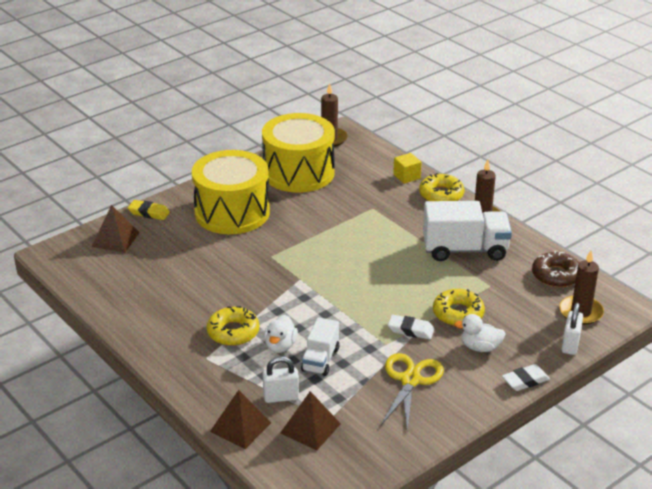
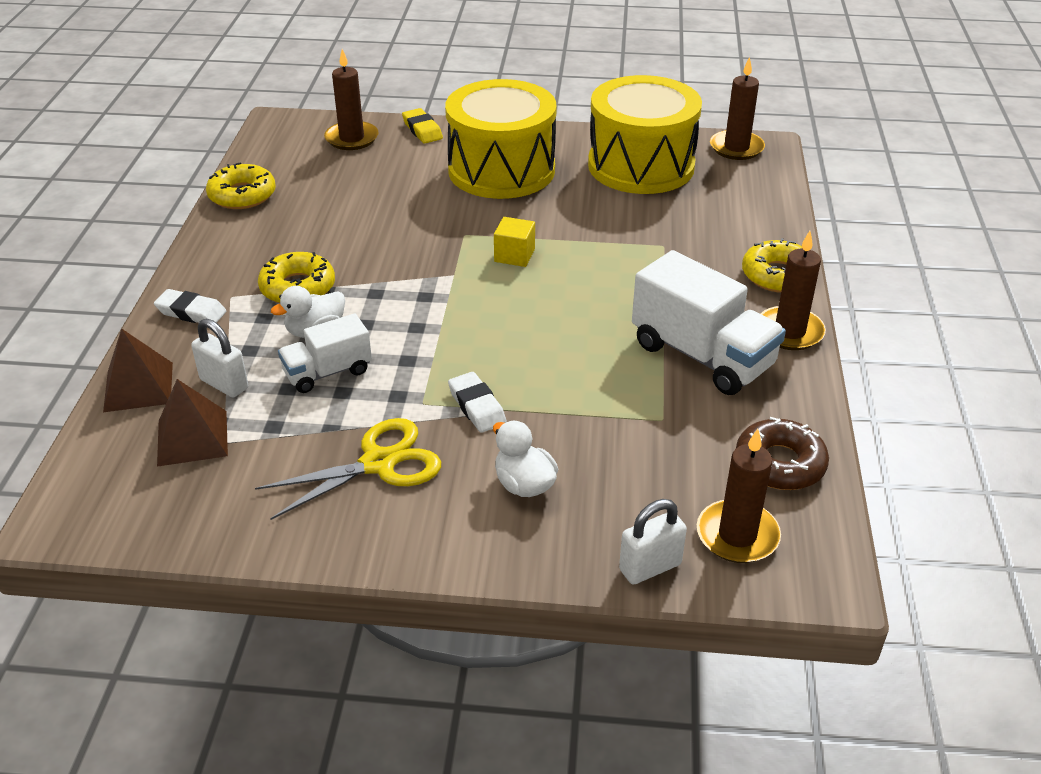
camera: 45 degrees right, 5 degrees up
(115, 239) = (352, 138): brown pyramid -> brown candle
(406, 176) = (766, 232): yellow cube -> yellow cube (514, 255)
(458, 313) = (565, 425): yellow donut -> yellow donut (242, 195)
(525, 381) = (510, 568): white eraser -> white eraser (191, 312)

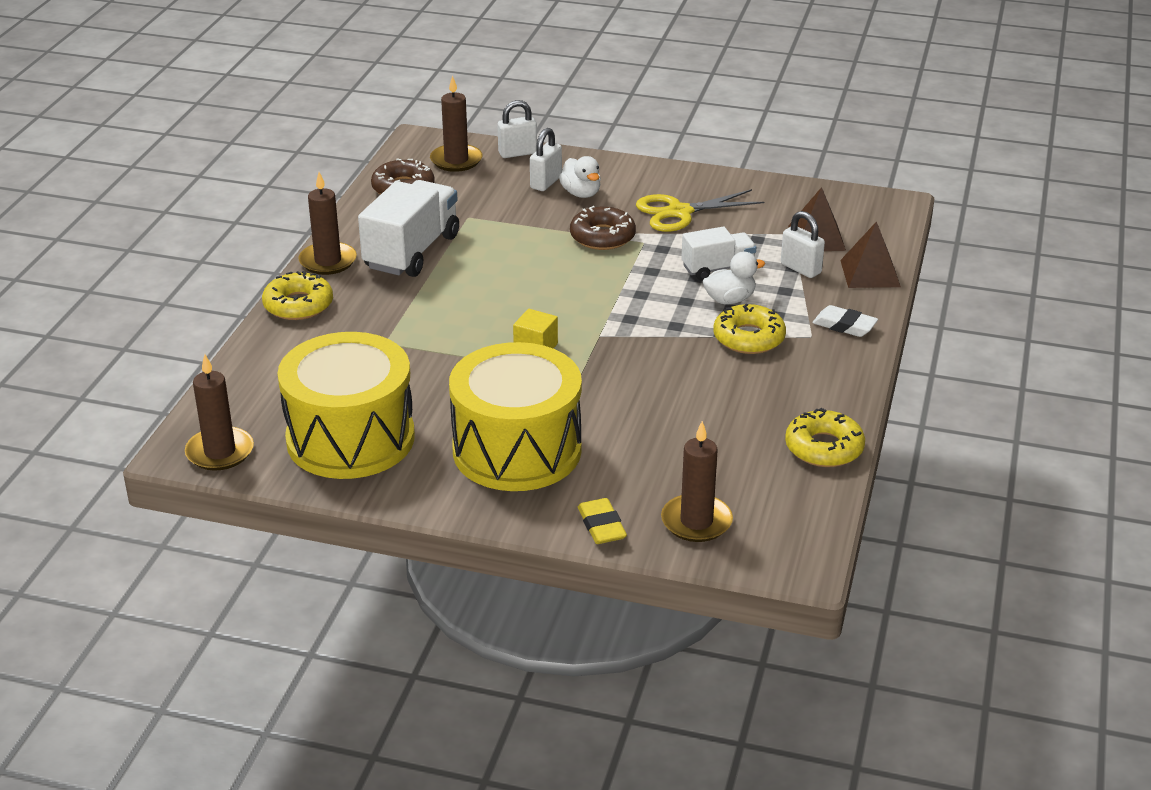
camera: 170 degrees left, 5 degrees down
(477, 406) = (602, 236): white eraser -> brown donut
(582, 501) = (546, 183): none -> white padlock
(702, 356) = (412, 252): white truck -> white truck turned 60 degrees clockwise

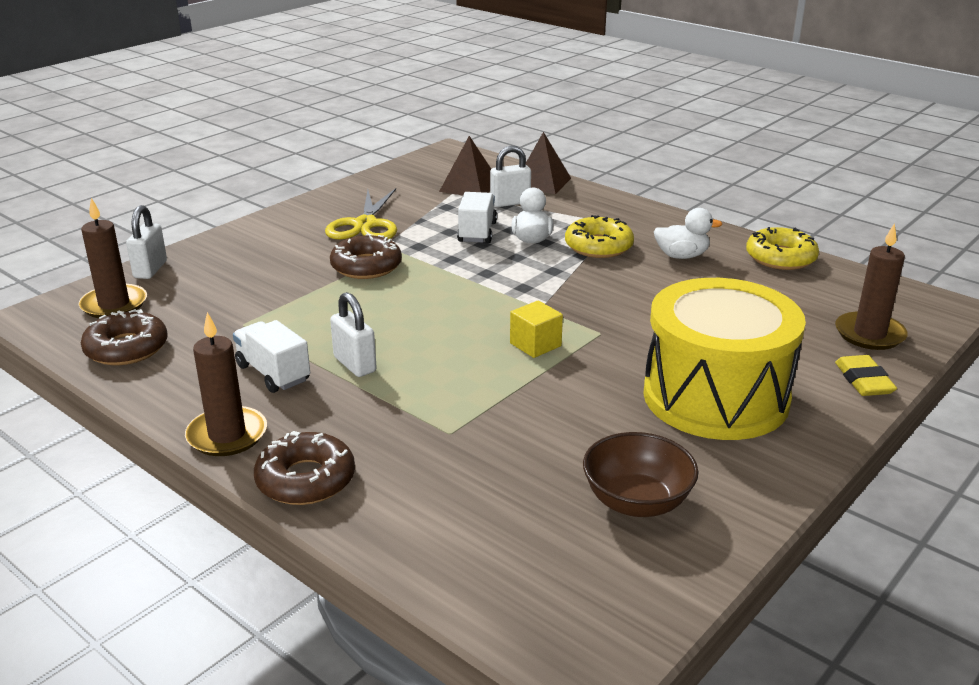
camera: 65 degrees left, 5 degrees down
(220, 452) = (609, 623): brown candle -> none
(298, 305) = (306, 479): yellow donut -> brown donut
(350, 438) = (636, 502): yellow drum -> brown bowl
(412, 252) = (273, 373): white truck -> white truck, size x0.58
(546, 183) = (230, 269): white padlock -> white padlock (355, 364)
(581, 193) = (274, 258): white duck -> white duck (681, 256)
(601, 526) = (863, 381): yellow eraser -> yellow eraser turned 75 degrees clockwise
(844, 326) = (609, 208): white eraser -> none

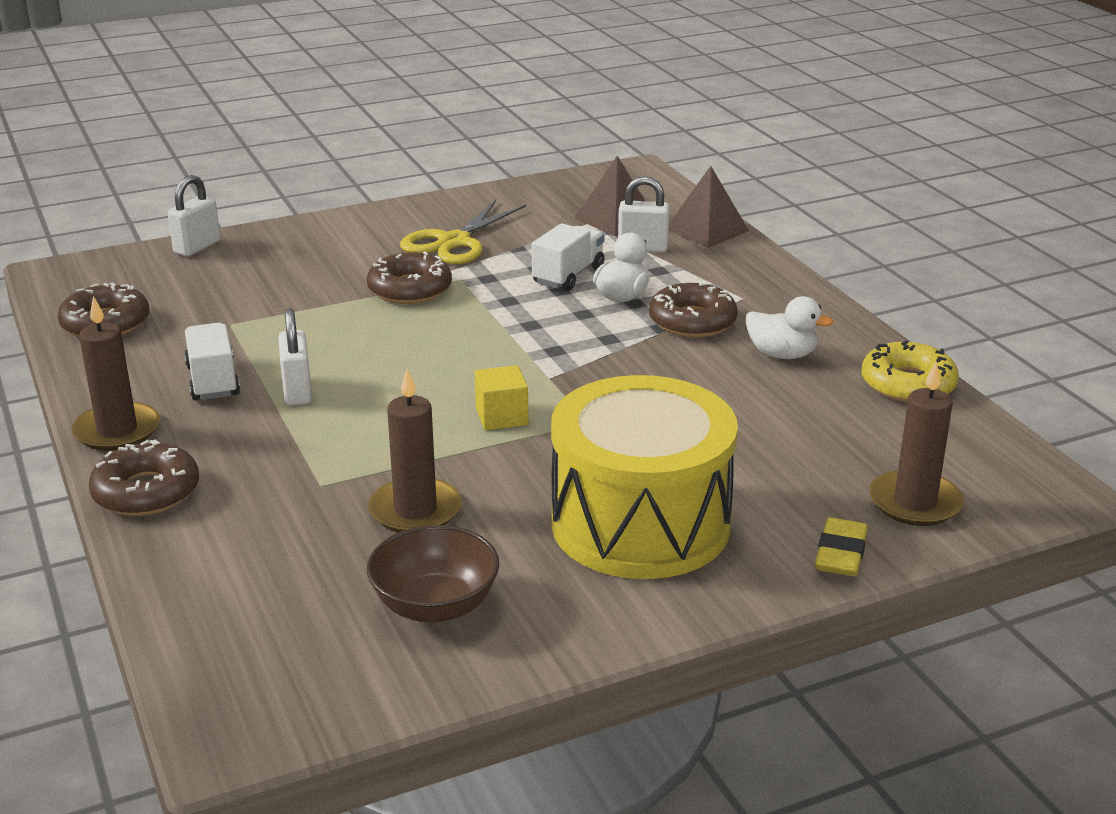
camera: 25 degrees right, 0 degrees up
(114, 304) = (133, 276): brown candle -> brown candle (415, 510)
(598, 246) = (692, 321): yellow donut -> brown donut

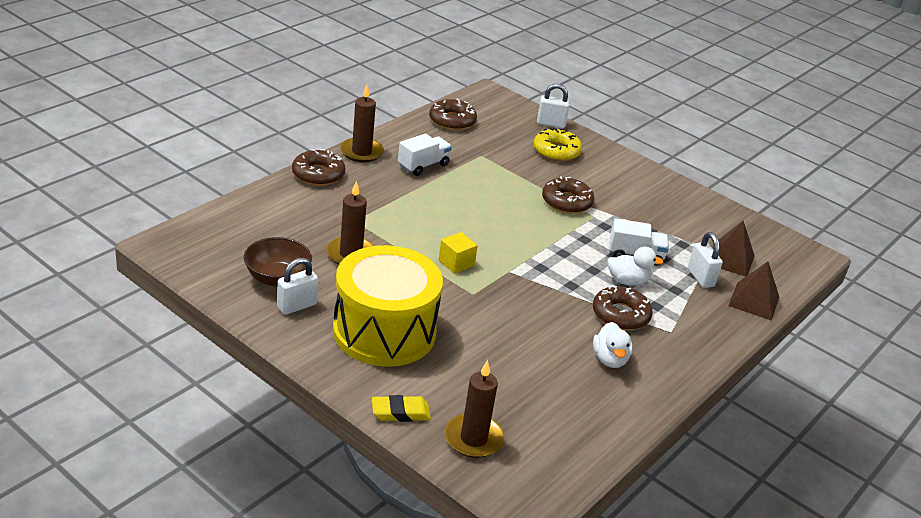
camera: 60 degrees right, 5 degrees up
(297, 392) = (432, 192): white padlock -> white padlock (296, 306)
(454, 242) = (637, 204): yellow scissors -> none
(908, 384) = (616, 422): yellow donut -> yellow donut (556, 151)

